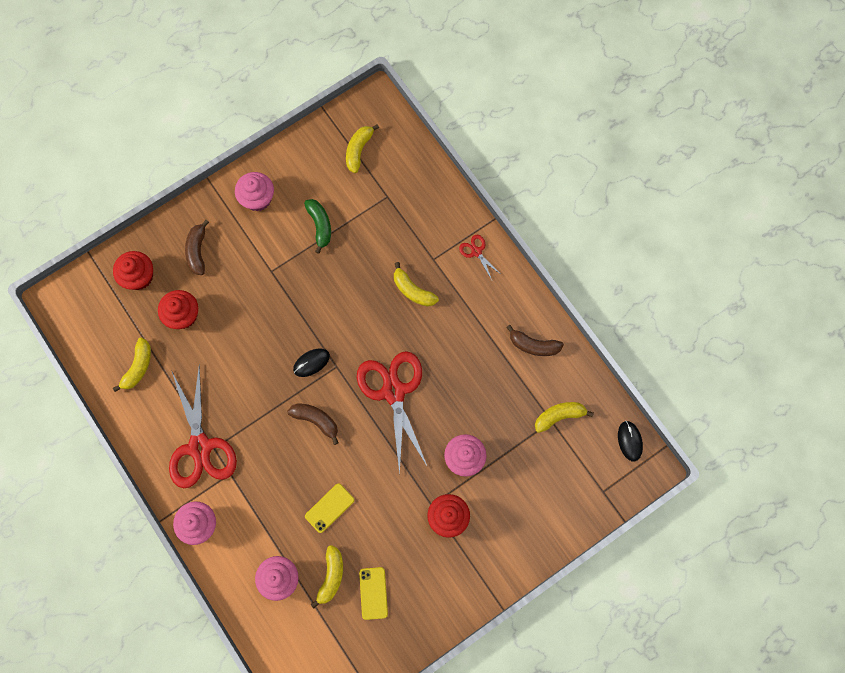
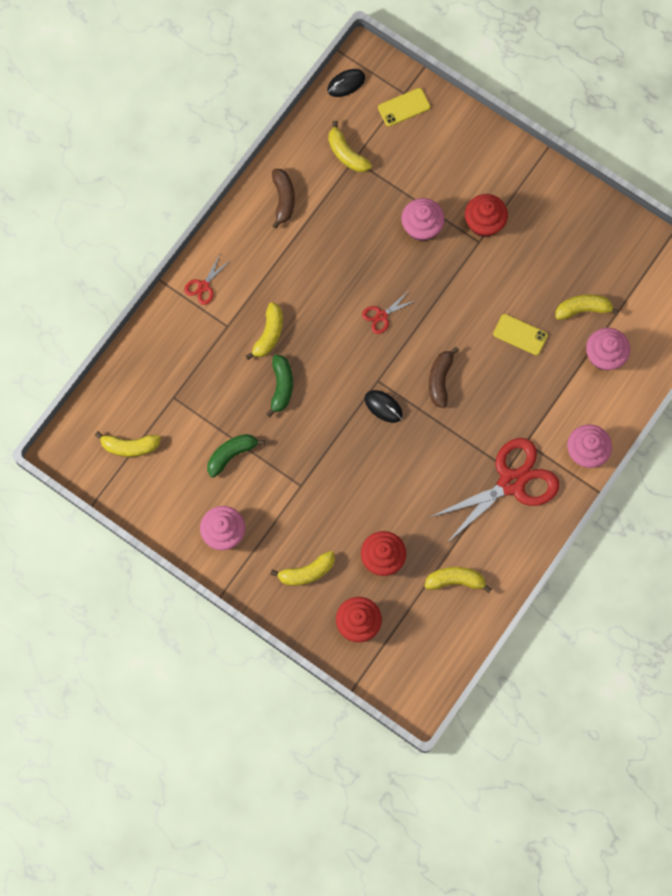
camera: 110 degrees left, 0 degrees up
(197, 251) = (307, 572): brown banana -> yellow banana
(362, 285) = (281, 386): none -> green banana
(373, 593) = (582, 265): yellow phone -> yellow phone (404, 107)
(394, 391) = (381, 316): red scissors -> red scissors, size x0.43

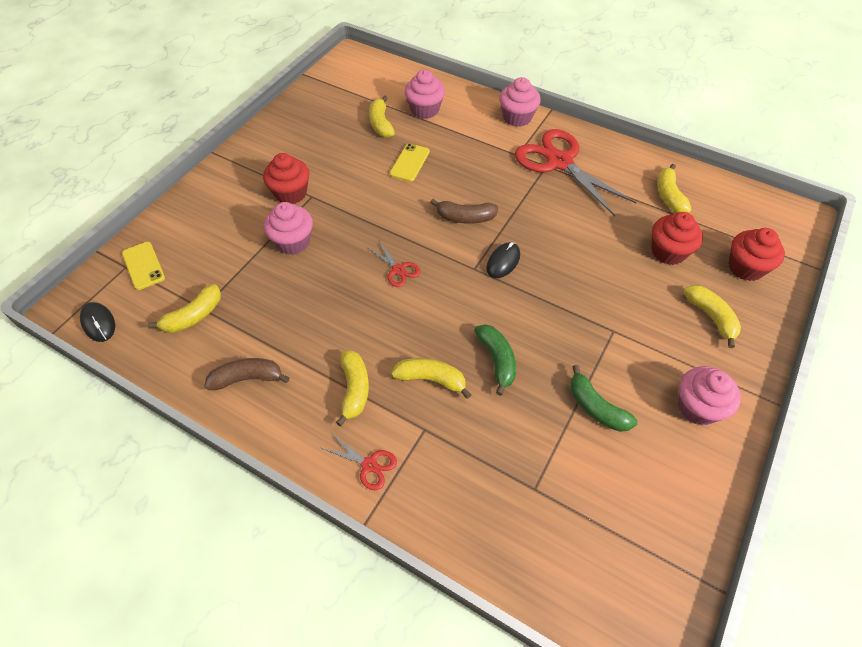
camera: 95 degrees left, 20 degrees down
(130, 446) = (619, 542): yellow banana -> yellow banana (354, 389)
(281, 386) = (497, 360): green banana -> green banana turned 75 degrees clockwise

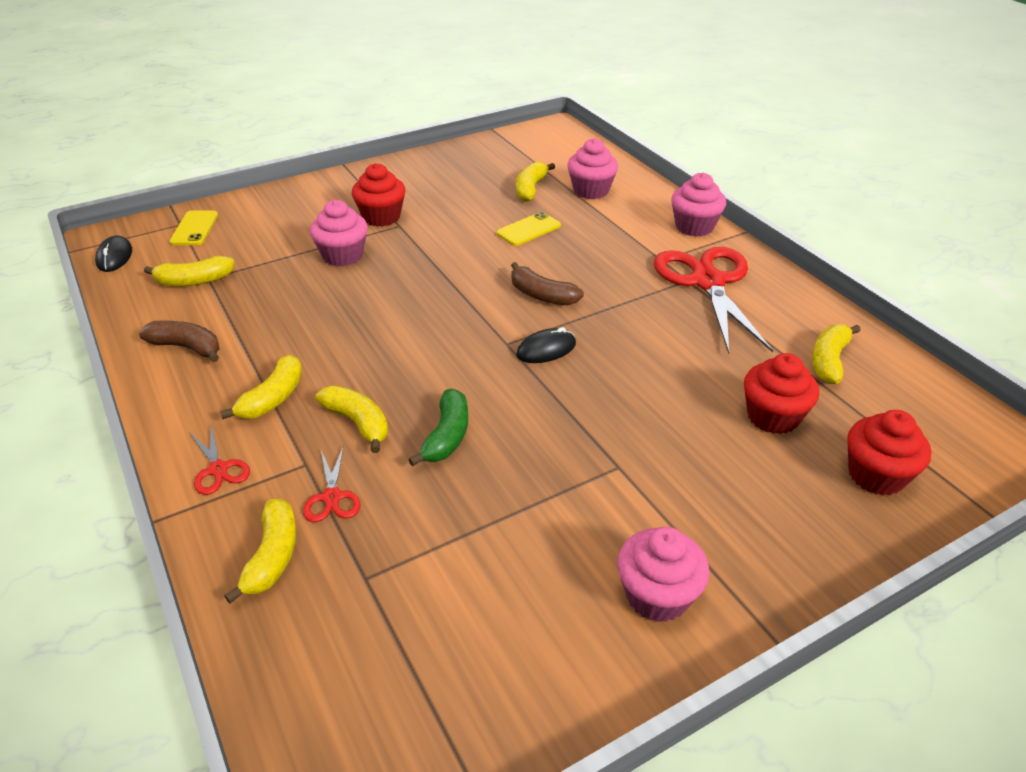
camera: 30 degrees right, 15 degrees down
(398, 270) = (422, 315): red scissors -> red scissors (332, 498)
(596, 408) = (519, 534): green banana -> none
(711, 317) = (771, 507): yellow banana -> yellow banana (273, 556)

